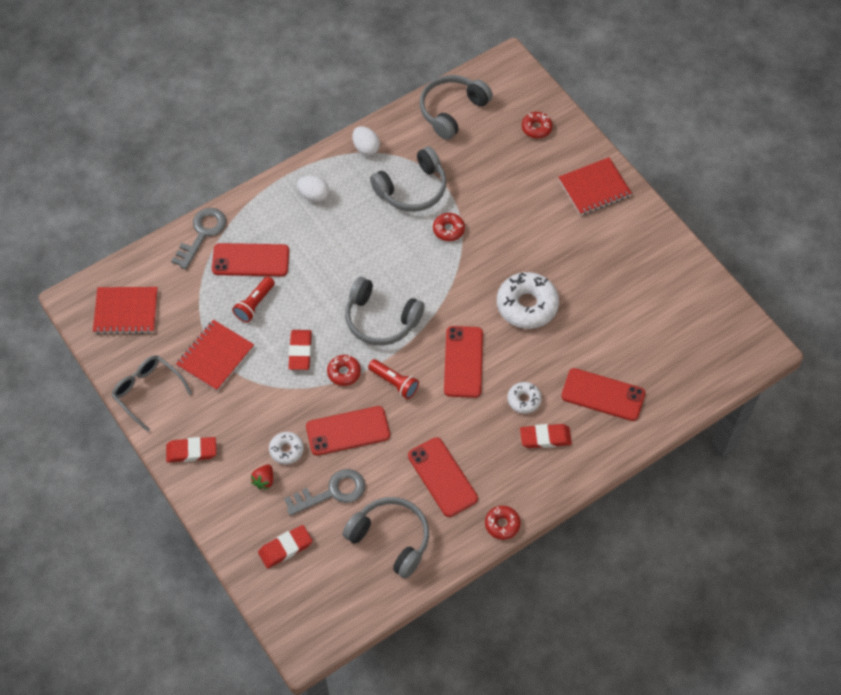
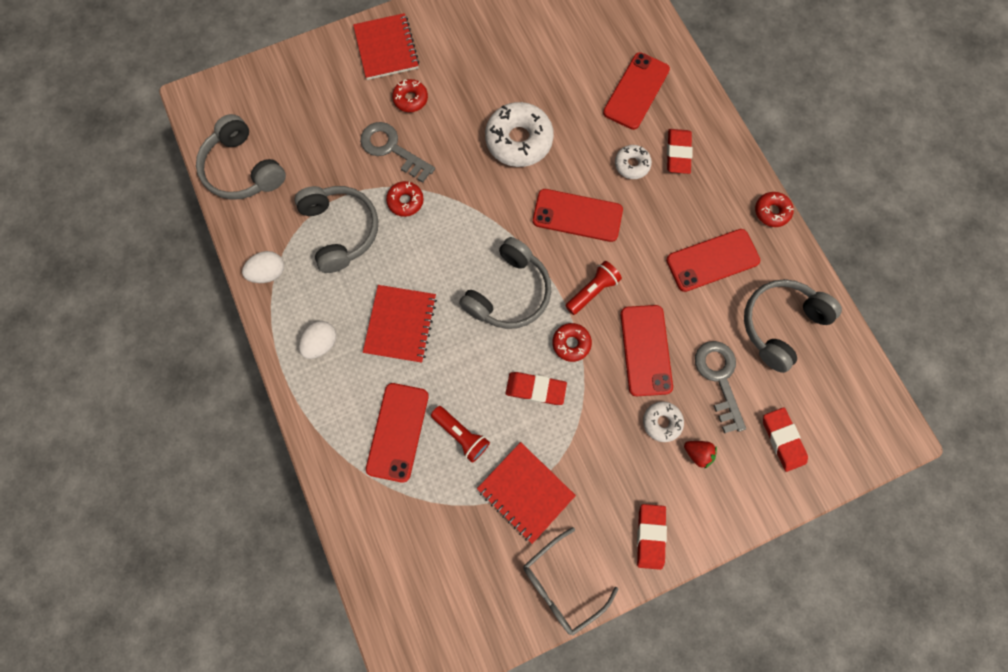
camera: 80 degrees left, 15 degrees up
(126, 311) = (440, 602): red notebook -> red notebook (400, 324)
(202, 234) = (345, 489): grey key -> grey key (392, 149)
(536, 128) = (293, 88): red donut -> red donut (410, 99)

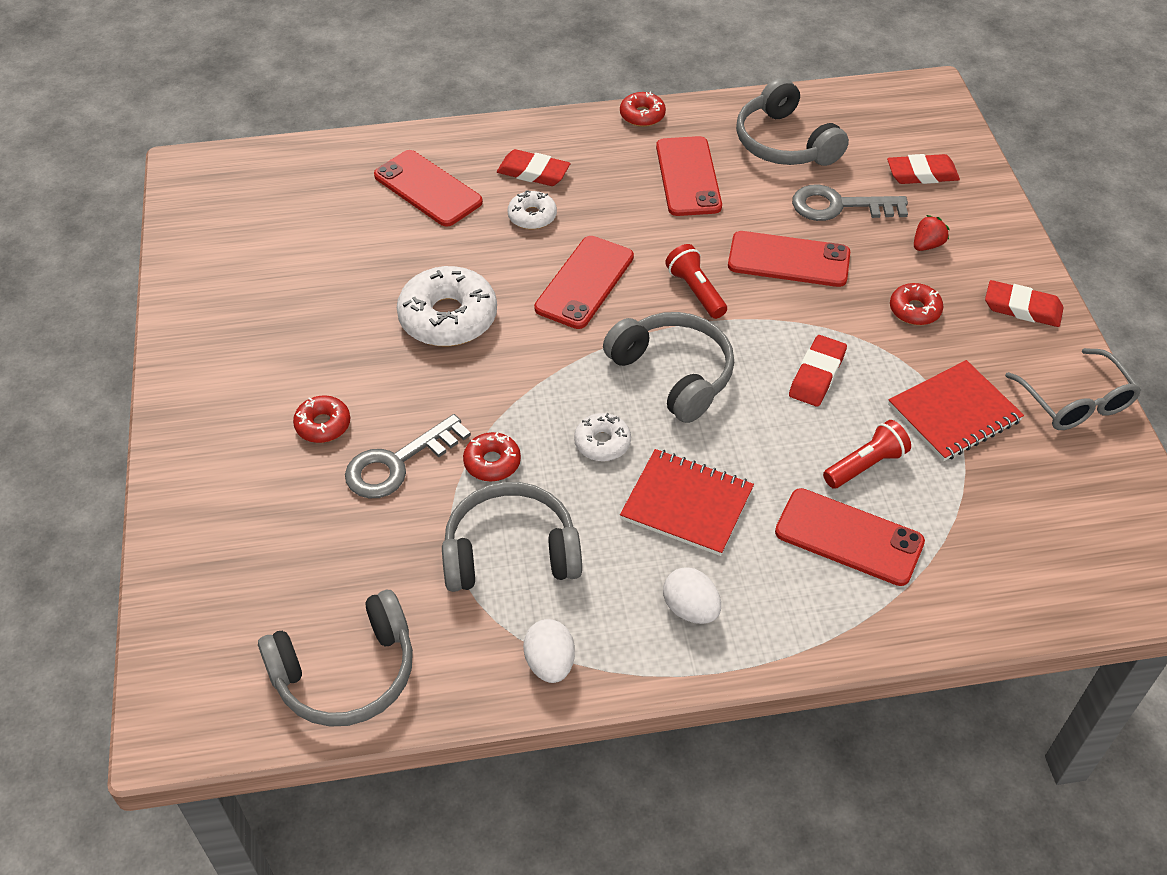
camera: 75 degrees left, 25 degrees down
(386, 48) = (218, 438): red notebook -> none
(571, 343) = (762, 326): red donut -> red donut (914, 310)
(661, 422) = (883, 267): white donut -> white donut (602, 443)

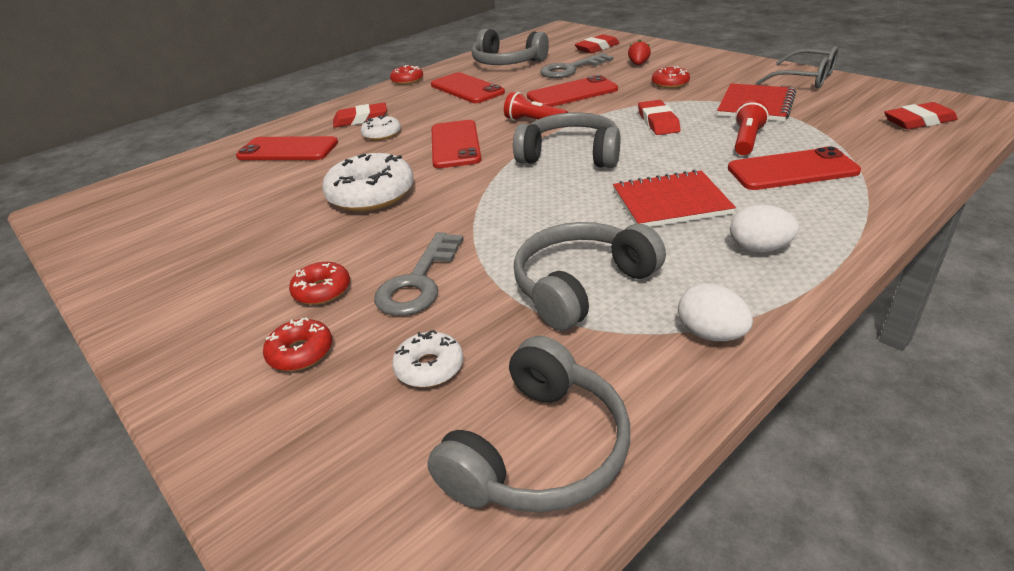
camera: 30 degrees left, 15 degrees down
(492, 462) = (499, 246): red donut -> red donut (300, 352)
(602, 443) = (568, 201): white donut -> white donut (429, 367)
(1022, 308) = (721, 64): red eraser -> red eraser (918, 121)

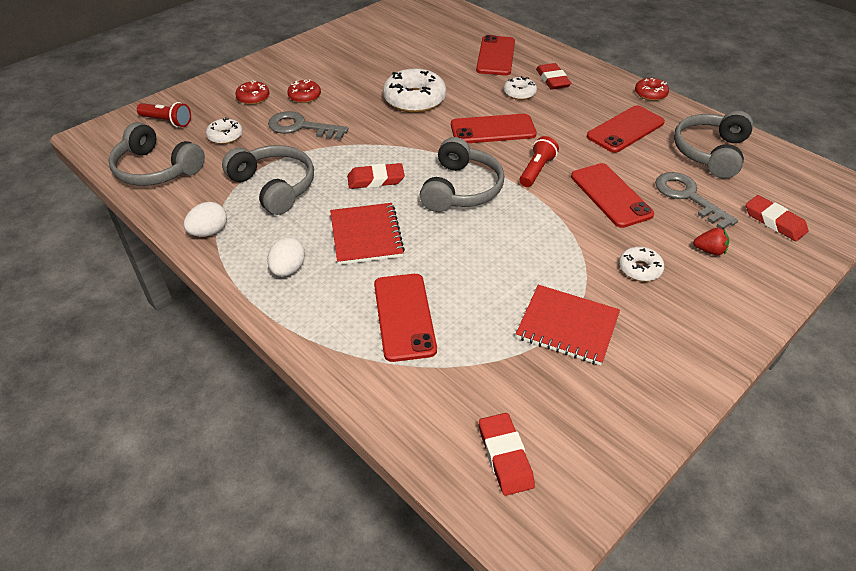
camera: 85 degrees right, 10 degrees up
(658, 122) = (527, 247): red eraser -> red eraser (376, 179)
(670, 83) = (640, 269): red donut -> white donut
(747, 140) = (473, 300): red flashlight -> red flashlight (167, 121)
(805, 79) = (655, 393): grey glasses -> none

